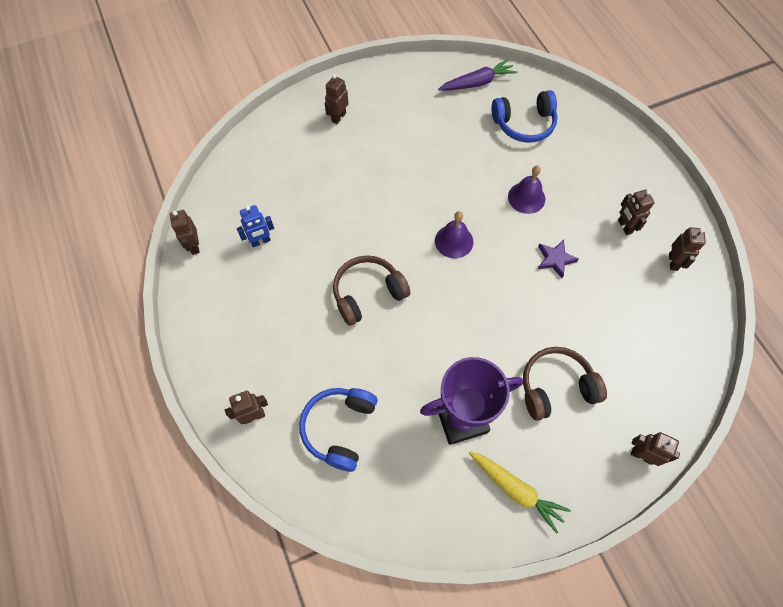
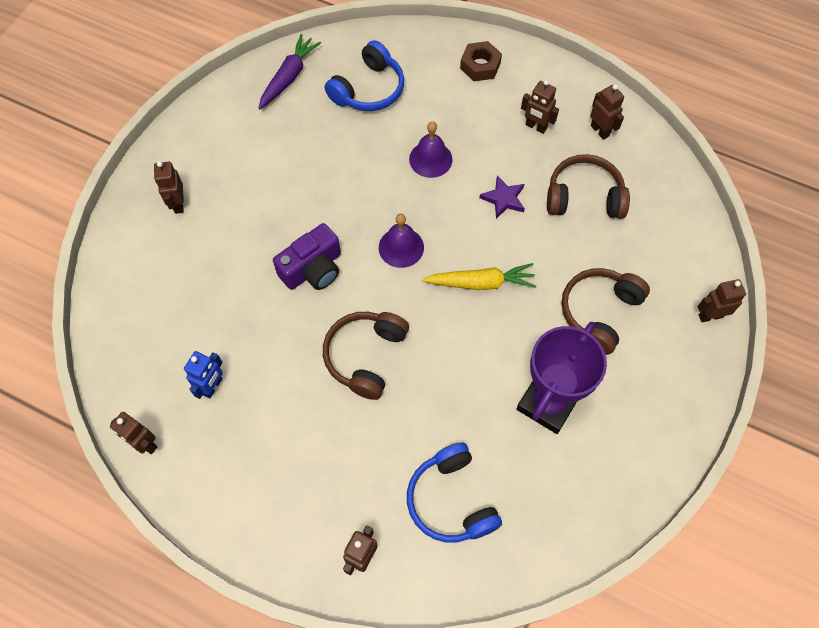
camera: 40 degrees left, 0 degrees up
(384, 214) = (313, 269): none -> purple camera
(515, 490) = (642, 426): yellow carrot -> yellow carrot (481, 283)
(618, 299) = (584, 197): none -> brown headphones
(620, 158) = (480, 66): none -> brown nut

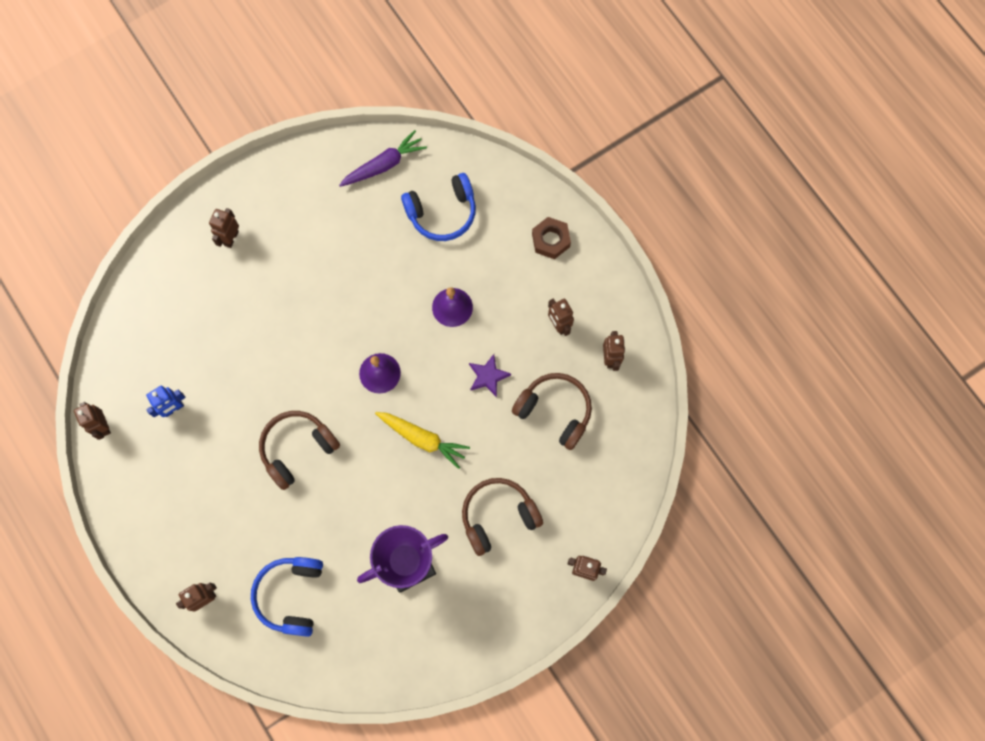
camera: 30 degrees right, 10 degrees up
(313, 269) = (301, 353): purple camera -> none

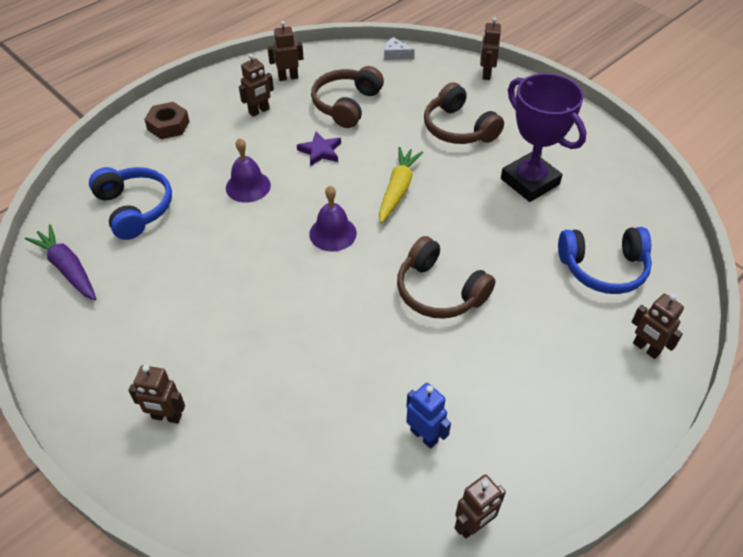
camera: 100 degrees left, 25 degrees down
(635, 478) = (396, 55): none -> white cheese

